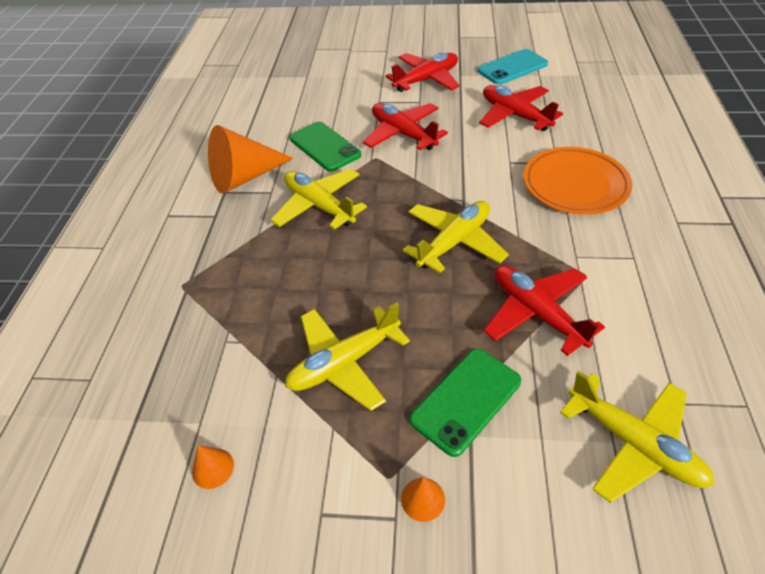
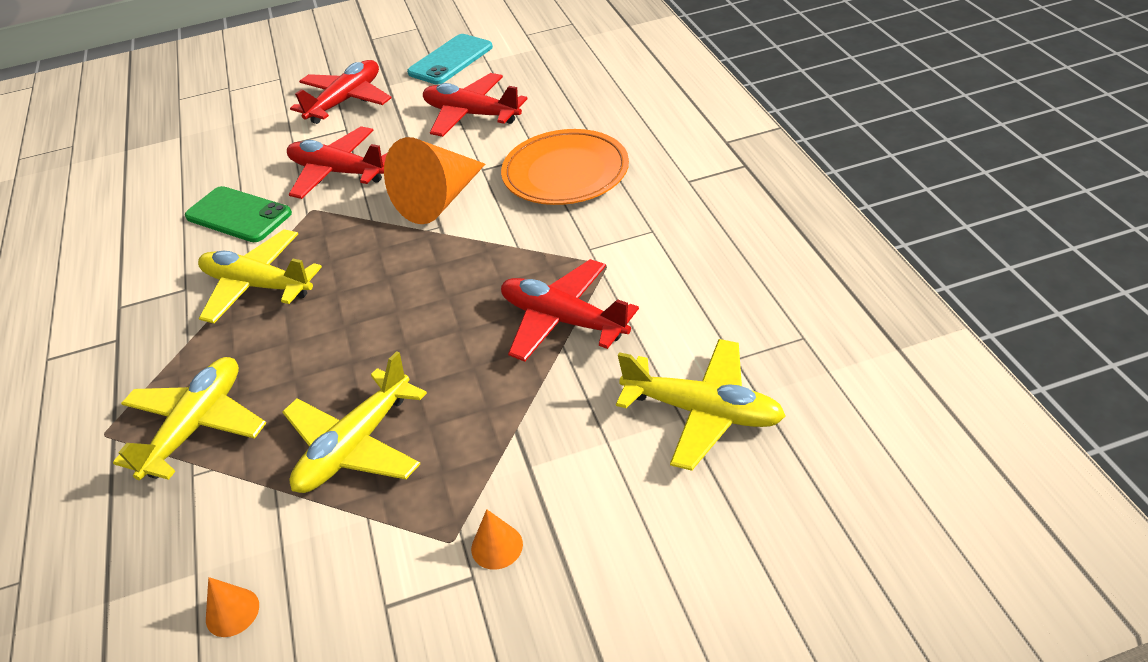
camera: 20 degrees left, 5 degrees down
(244, 177) = (140, 281): orange cone -> orange cone (439, 200)
(454, 242) = (444, 275): yellow plane -> yellow plane (197, 426)
(466, 400) = (513, 434): green phone -> none

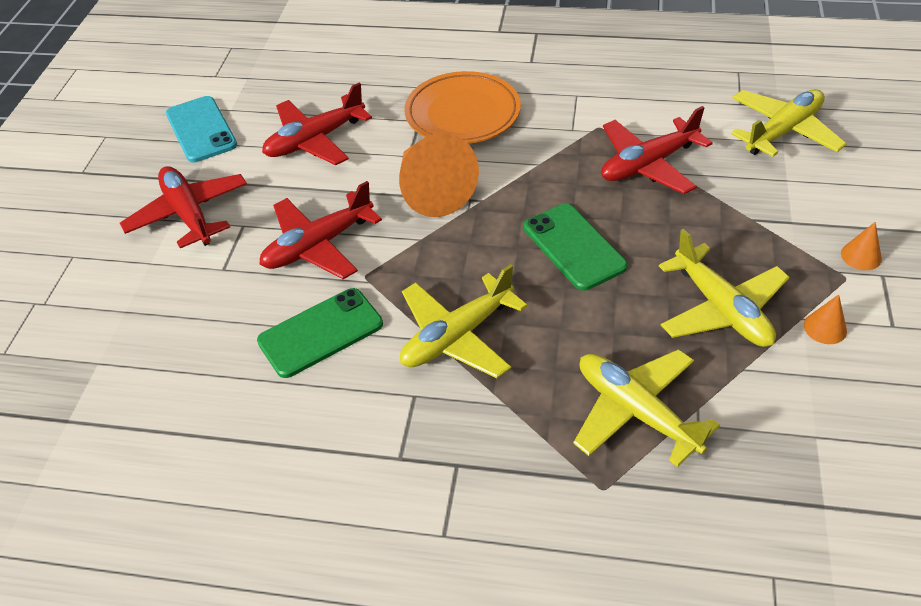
camera: 65 degrees left, 5 degrees up
(232, 612) = (868, 416): orange cone -> orange cone (825, 328)
(403, 312) = (574, 247): none -> green phone

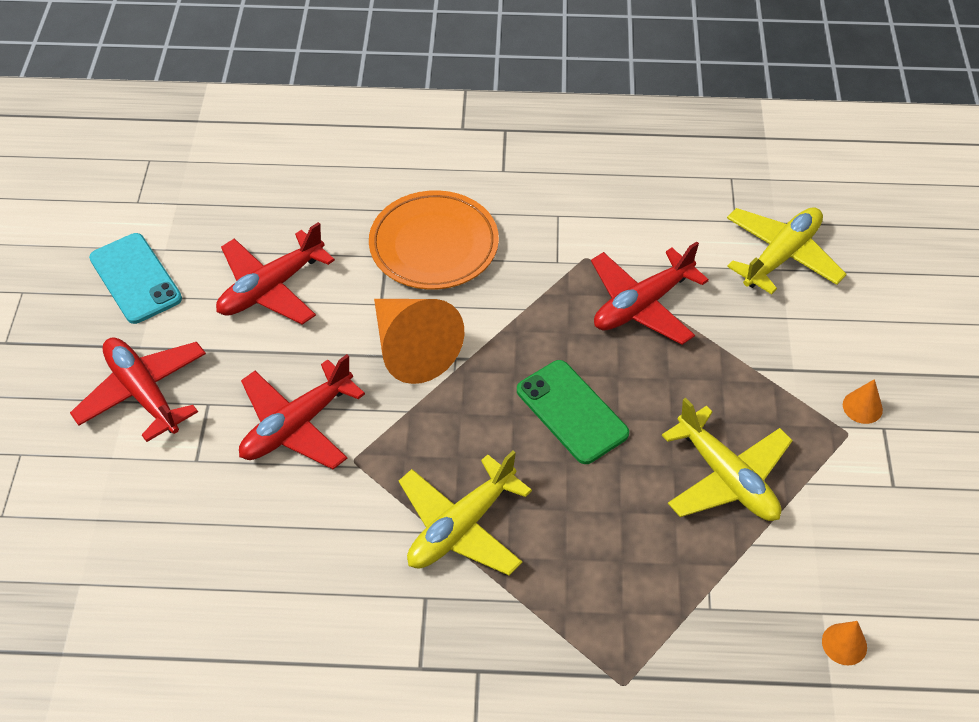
camera: 10 degrees left, 5 degrees up
(320, 333) = (316, 532): green phone -> none
(636, 412) = (649, 599): yellow plane -> none
(825, 328) = (828, 493): orange cone -> orange cone (844, 644)

